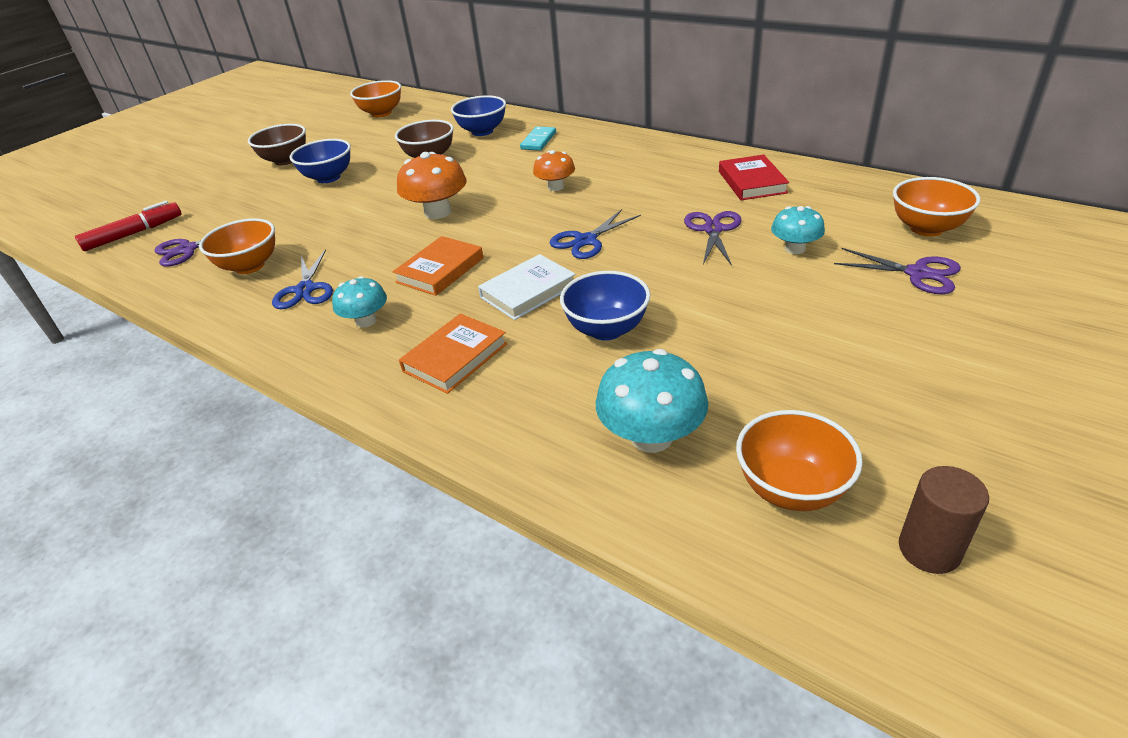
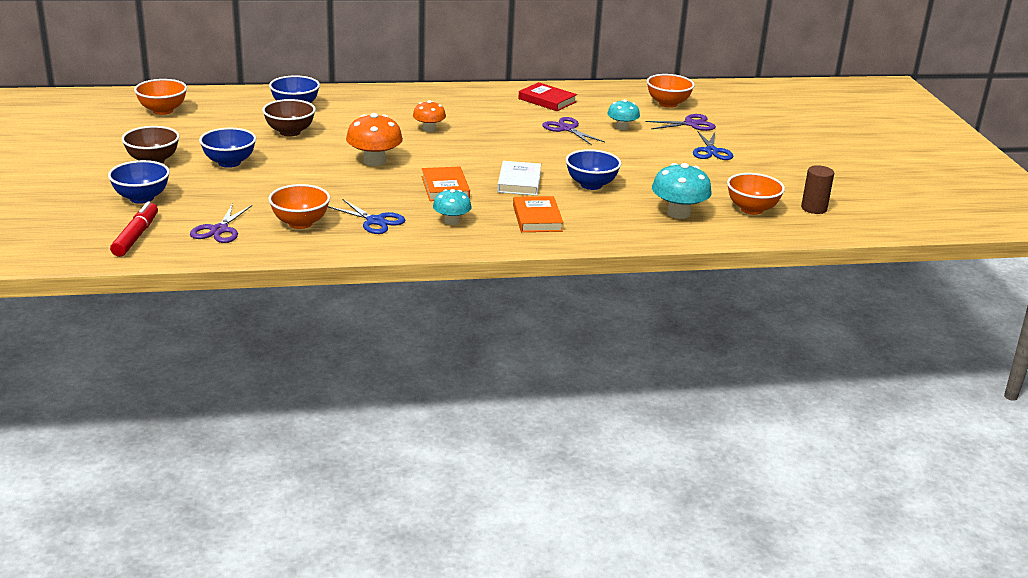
camera: 50 degrees left, 10 degrees down
(210, 195) = (141, 198): none -> blue bowl
(538, 141) = (357, 104): turquoise domino -> none
(586, 241) = (505, 151): blue scissors -> blue scissors (711, 151)

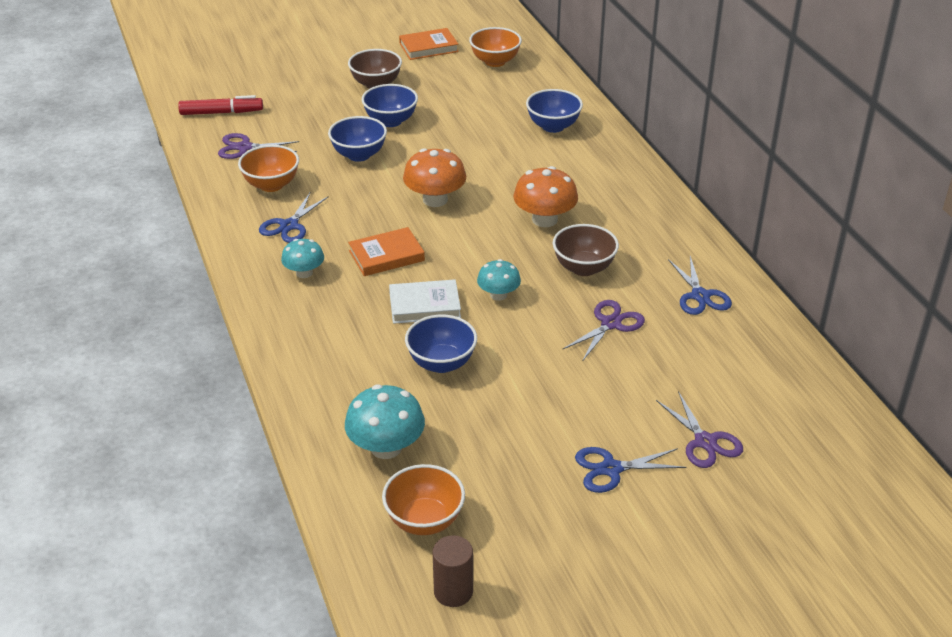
camera: 80 degrees right, 10 degrees up
(141, 198) = (296, 97): blue bowl -> blue bowl (359, 155)
(290, 132) = (483, 137): brown bowl -> brown bowl (583, 268)
(429, 129) = (544, 219): orange mushroom -> orange mushroom, size x1.59
(537, 218) = (331, 331): orange book -> orange book (428, 47)
(547, 100) = (700, 296): red book -> blue scissors
(622, 127) = (647, 373): turquoise mushroom -> turquoise mushroom (498, 295)
(668, 104) = (772, 411): orange bowl -> none

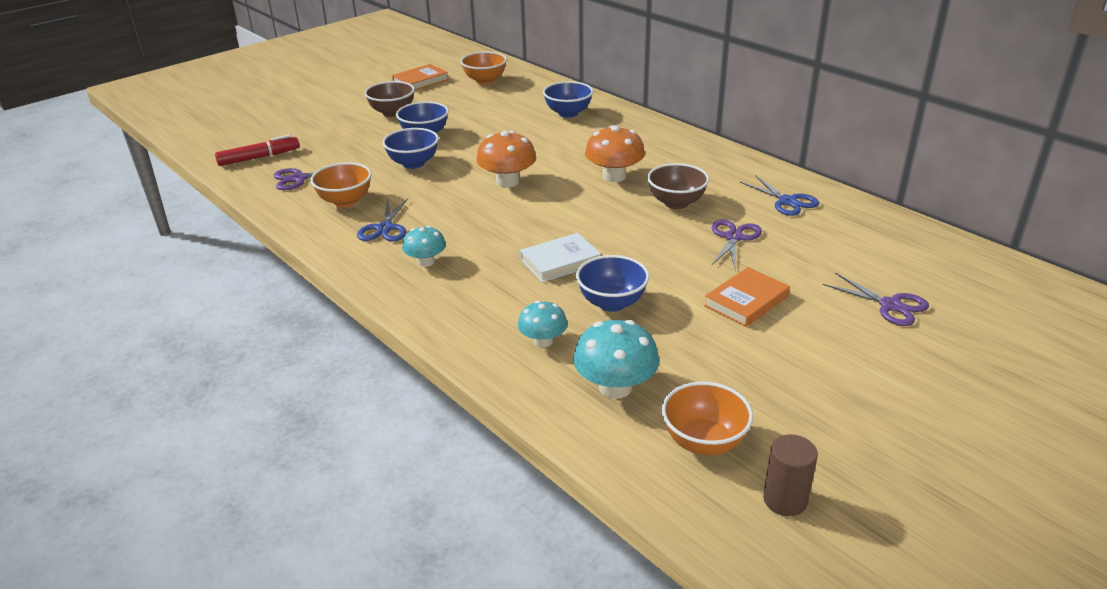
camera: 20 degrees left, 5 degrees down
(386, 256) = (495, 231): orange book -> orange book (746, 301)
(498, 295) = (620, 238): turquoise mushroom -> turquoise mushroom (543, 341)
(611, 469) = (833, 348): blue scissors -> none

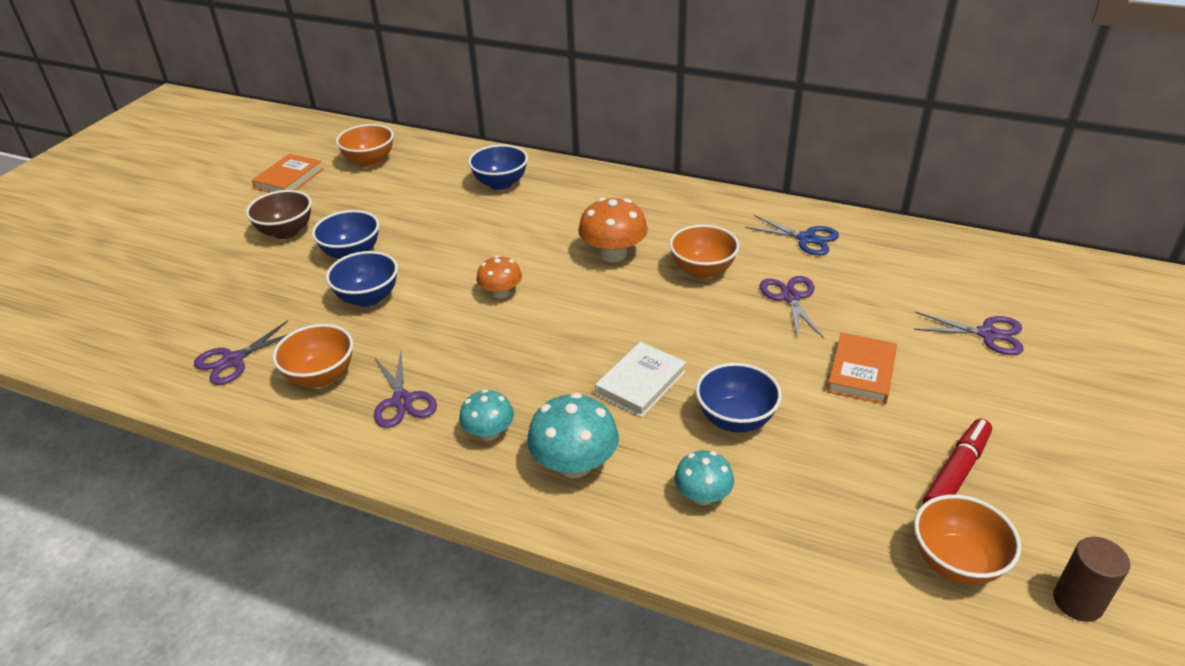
camera: 25 degrees left, 5 degrees up
(259, 157) = (151, 344): red marker -> red marker (956, 472)
(385, 228) = (402, 401): blue scissors -> purple scissors
(507, 181) = (501, 293): orange mushroom -> orange mushroom, size x0.63
(615, 387) = (821, 528): turquoise mushroom -> turquoise mushroom (574, 464)
(676, 203) = (702, 270): brown bowl -> orange bowl

